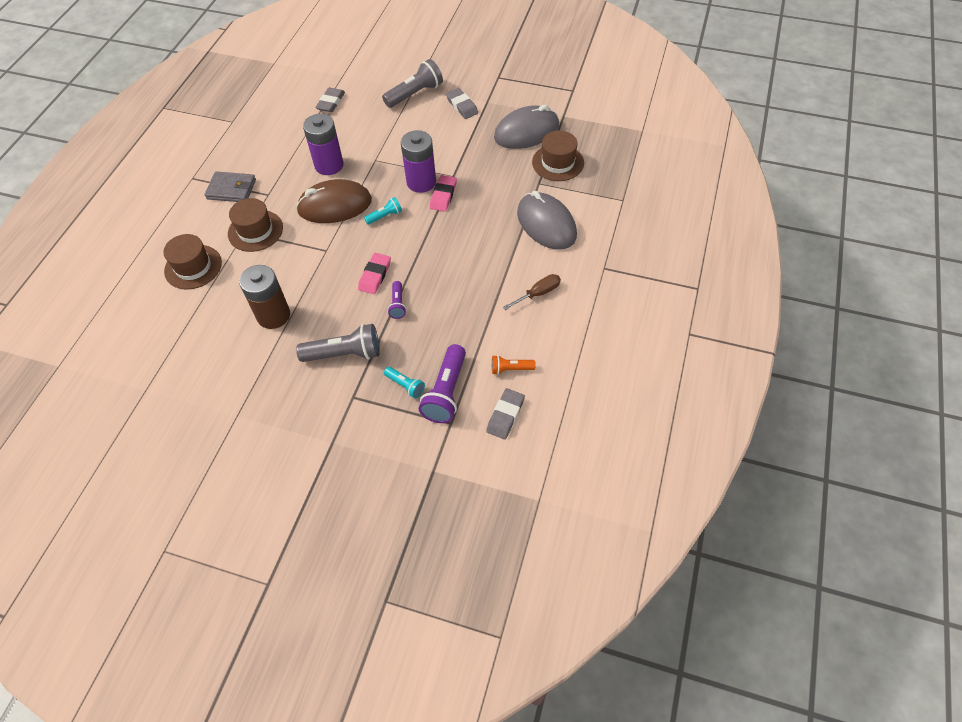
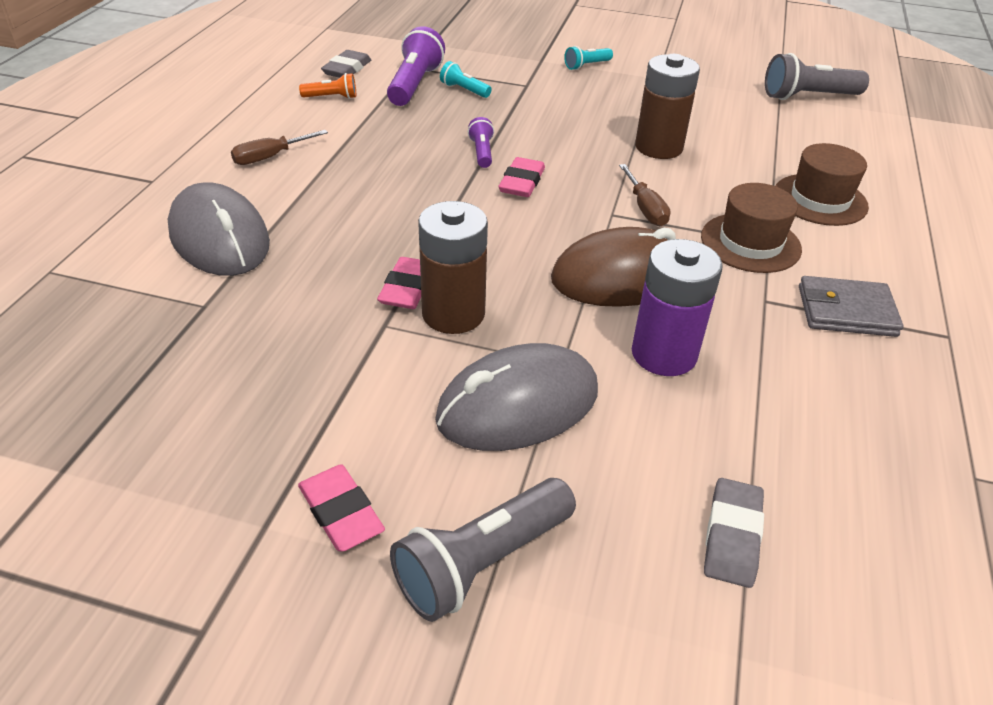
camera: 175 degrees right, 15 degrees down
(305, 255) = (645, 208): none -> brown screwdriver
(344, 354) = (546, 114): grey flashlight -> grey flashlight (808, 97)
(385, 216) = (520, 258): turquoise flashlight -> turquoise flashlight (586, 66)
(421, 182) = (453, 314): purple battery -> brown battery
(462, 106) = (341, 512): grey eraser -> pink eraser
(526, 132) = (183, 425): grey mouse -> grey mouse (518, 405)
(558, 162) = (142, 346): brown hat -> none

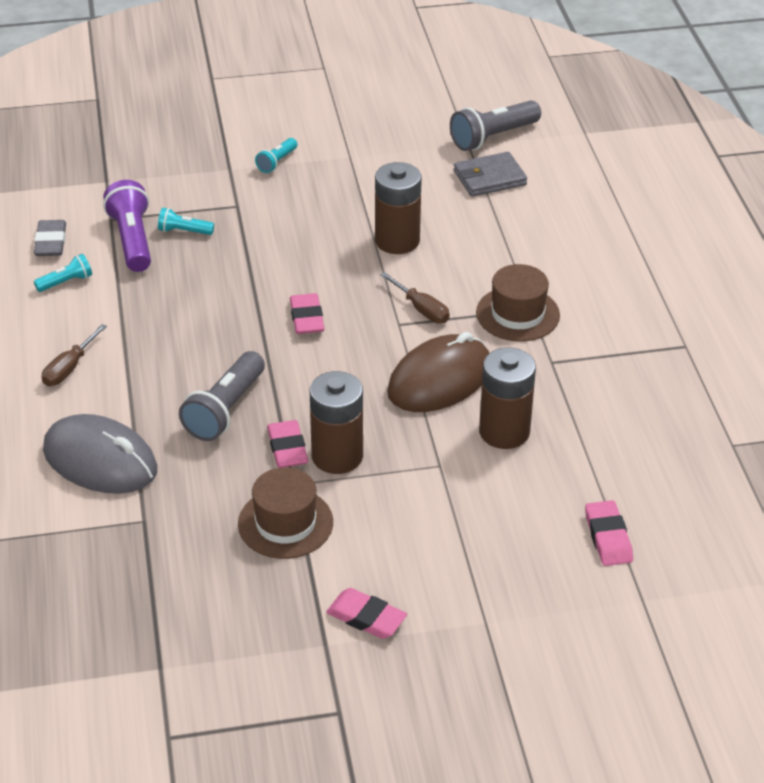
camera: 25 degrees left, 0 degrees up
(331, 97) = (66, 282): orange flashlight -> turquoise flashlight
(482, 152) = (251, 298): purple flashlight -> none
(482, 562) = (473, 610): grey flashlight -> grey flashlight (225, 410)
(518, 405) = (429, 506): grey mouse -> none
(664, 354) = (504, 432): purple battery -> brown battery
(732, 536) = (608, 537): grey eraser -> pink eraser
(820, 200) = (550, 252): brown hat -> brown hat (285, 523)
(846, 311) = (610, 350): grey wallet -> grey wallet (489, 178)

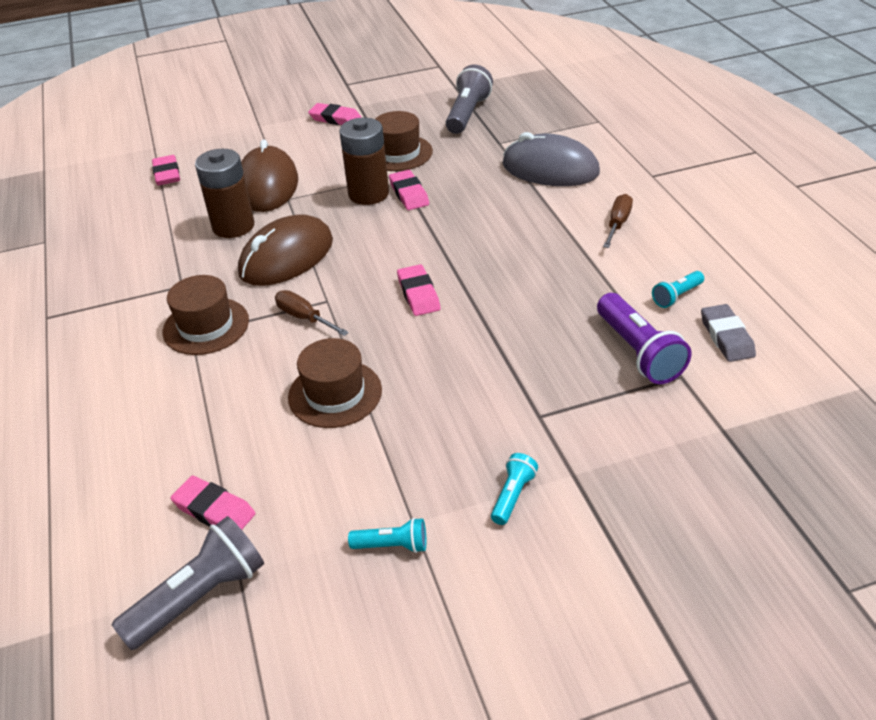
camera: 175 degrees right, 0 degrees up
(184, 231) = (586, 371): turquoise flashlight -> turquoise flashlight (392, 545)
(225, 410) = (468, 212): grey flashlight -> grey flashlight (467, 114)
(397, 241) = (335, 393): brown battery -> brown hat
(466, 492) = (267, 185): none -> brown mouse
(489, 178) = (214, 510): grey wallet -> pink eraser

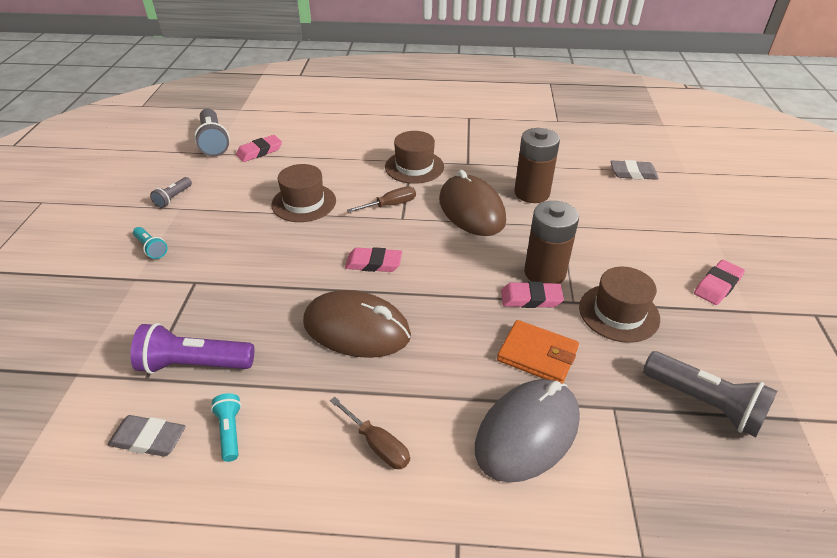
camera: 110 degrees right, 0 degrees up
(167, 174) = (633, 173): pink eraser -> grey eraser
(267, 185) = (589, 219): brown mouse -> brown mouse (356, 329)
(392, 545) = (173, 198): turquoise flashlight -> grey flashlight
(473, 179) = (537, 355): none -> orange wallet

